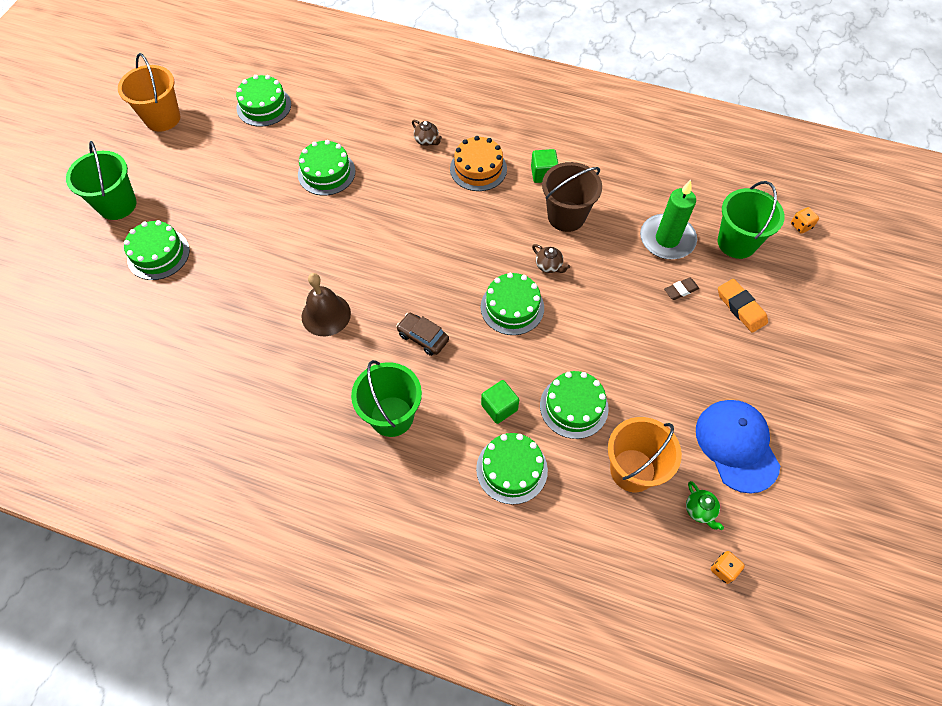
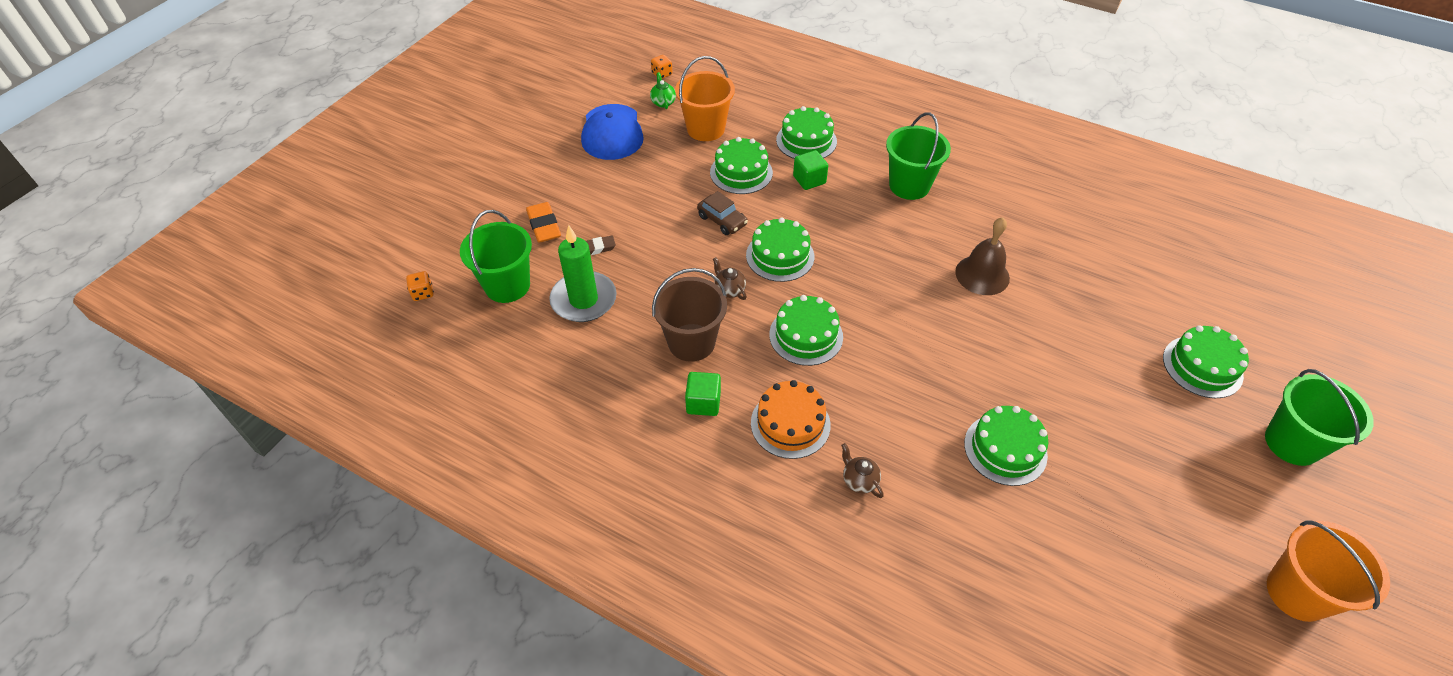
camera: 170 degrees left, 10 degrees down
(264, 106) = (1130, 591): green cake -> green cake (806, 335)
(423, 337) = (877, 241): brown car -> brown car (722, 220)

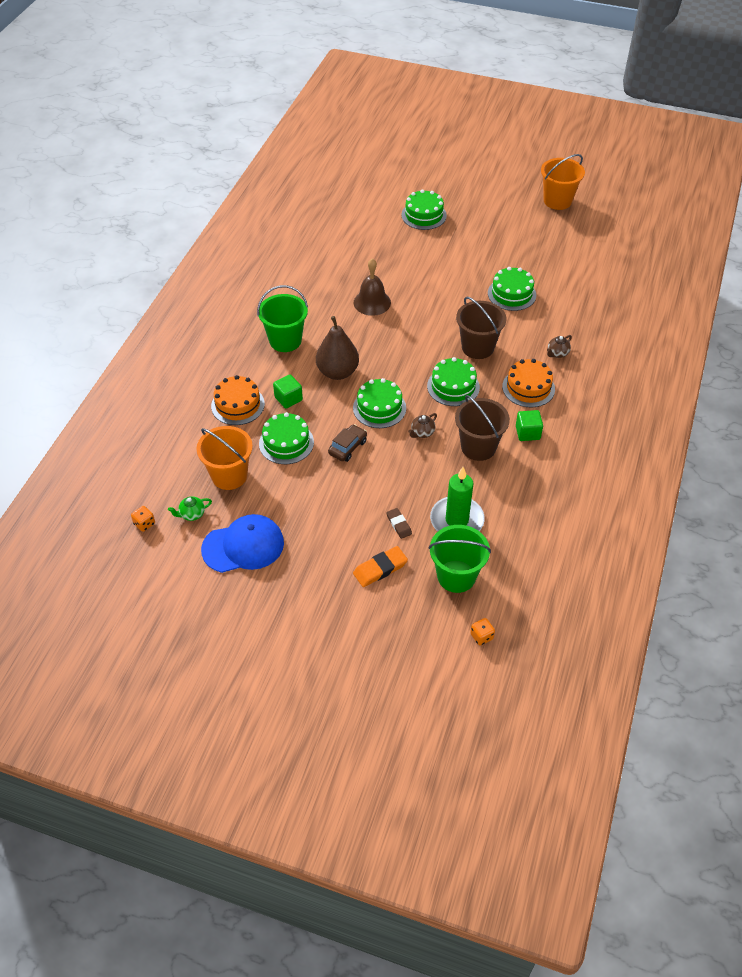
camera: 100 degrees left, 0 degrees up
(806, 141) = (238, 405): green cake -> orange cake
(848, 225) = (337, 372): none -> brown pear
(882, 378) = (477, 347): none -> brown bucket
(1292, 443) = (467, 190): green bucket -> none

